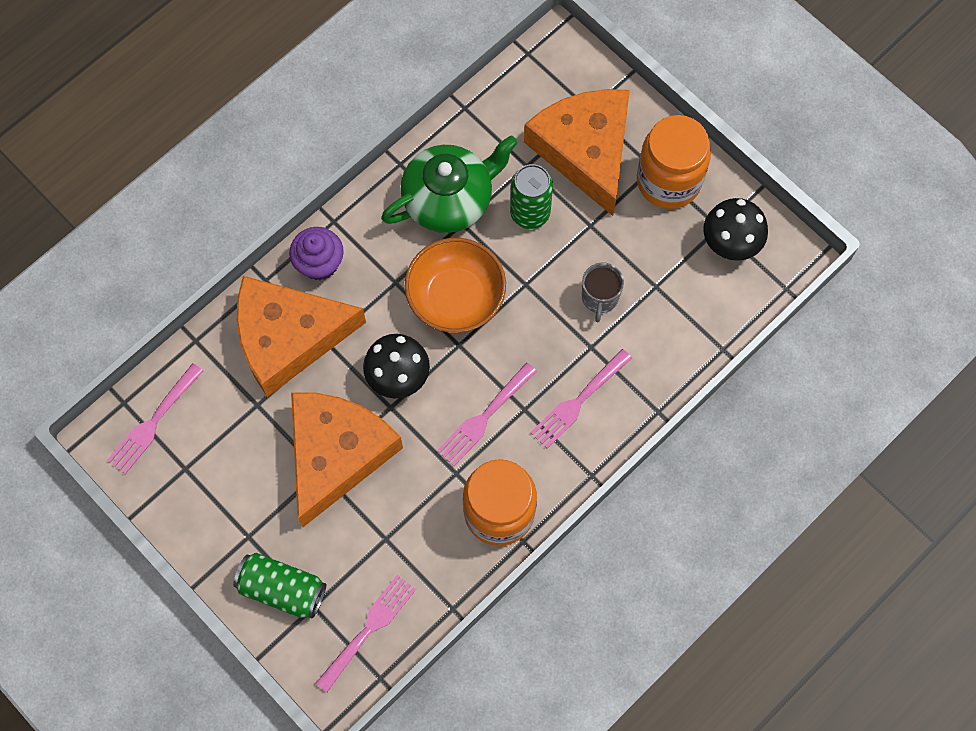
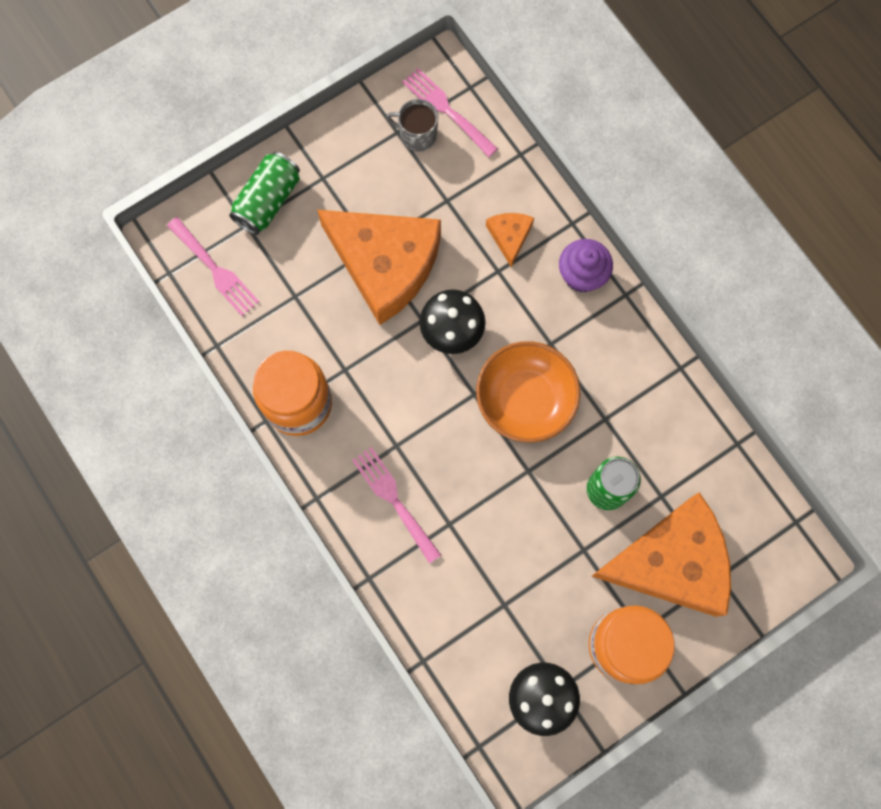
camera: 100 degrees right, 5 degrees up
(288, 337) = (509, 236): orange cheese -> orange cheese, size x0.42
(449, 199) = (634, 411): green teapot -> none
(484, 417) = (395, 406): pink fork -> none
(600, 297) = (501, 544): grey mug -> grey mug (417, 135)

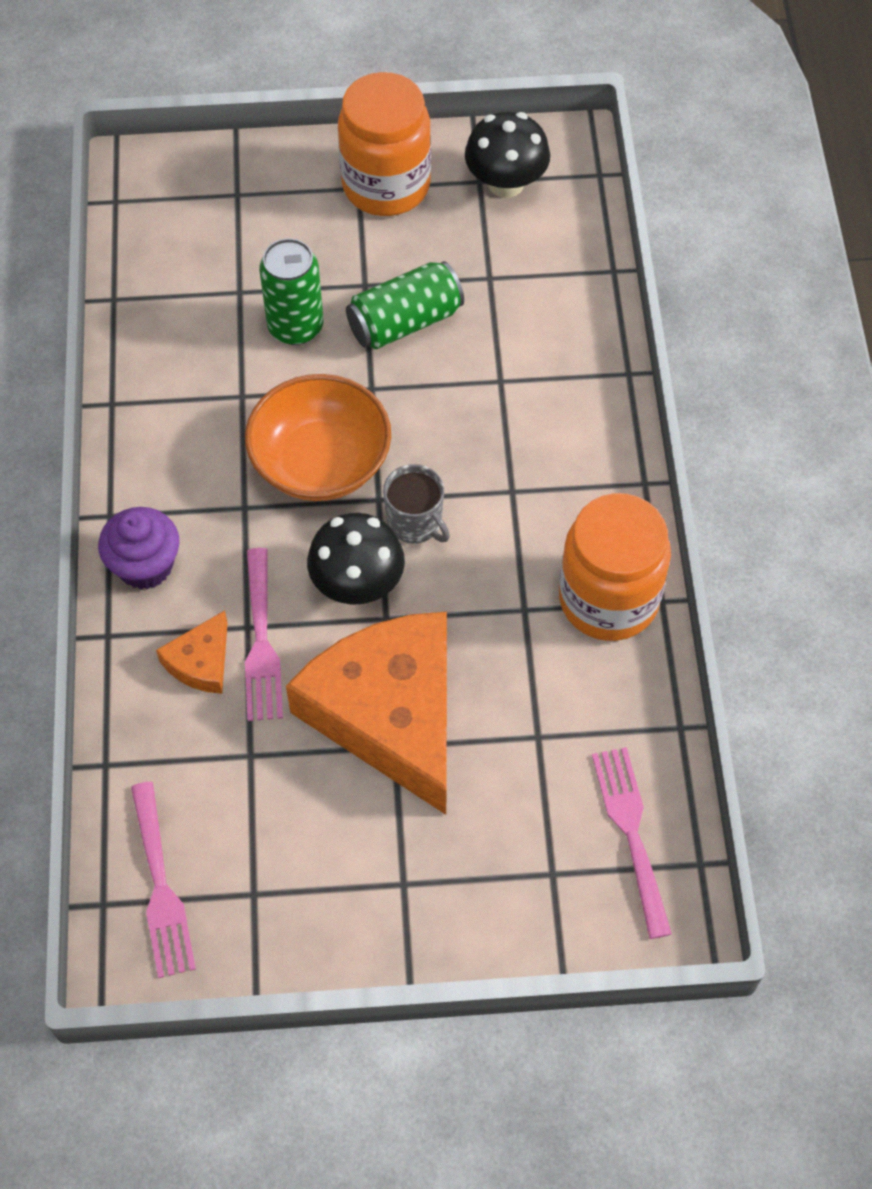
camera: 150 degrees left, 15 degrees down
(268, 201) = (502, 892): green can -> green can (405, 322)
(394, 500) = (550, 435): pink fork -> pink fork (261, 642)
(417, 135) = (228, 872): grey mug -> grey mug (415, 522)
(671, 562) = (278, 230): orange cheese -> none

